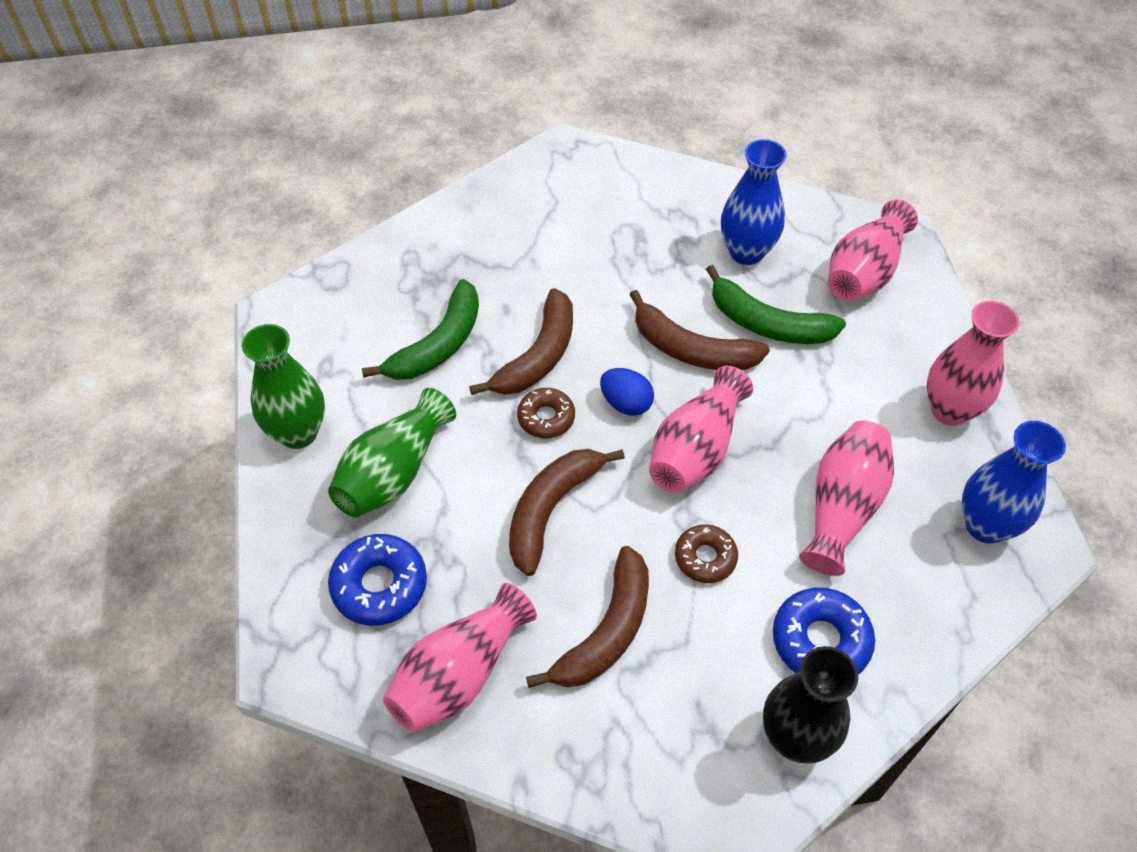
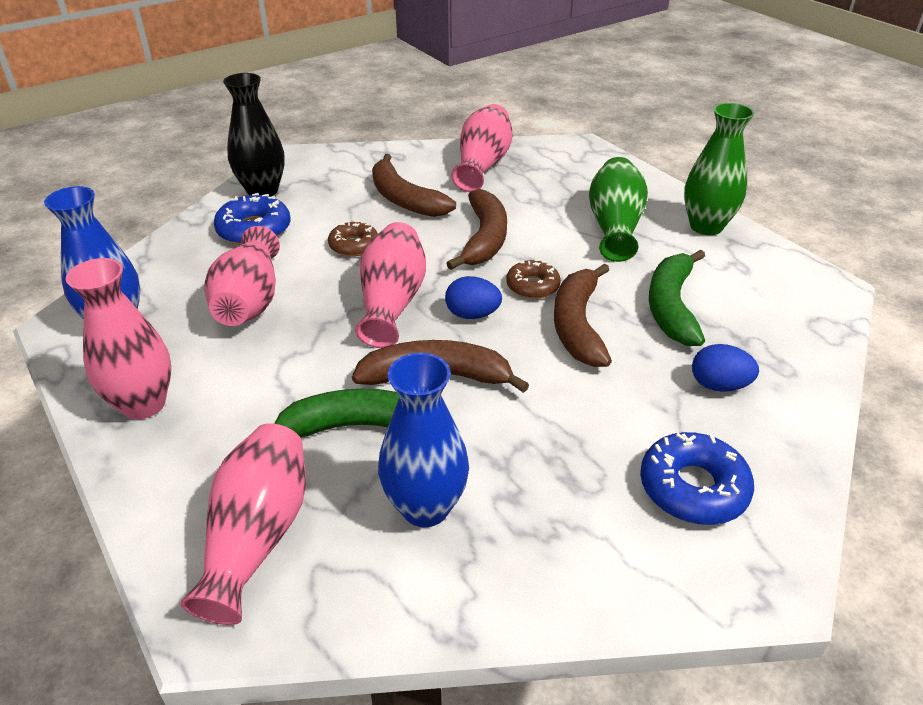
camera: 155 degrees right, 15 degrees down
(379, 585) = (564, 181): blue donut -> blue donut (693, 488)
(475, 262) = (719, 385): none -> blue egg
(607, 631) = (404, 199): brown banana -> brown banana turned 45 degrees counterclockwise

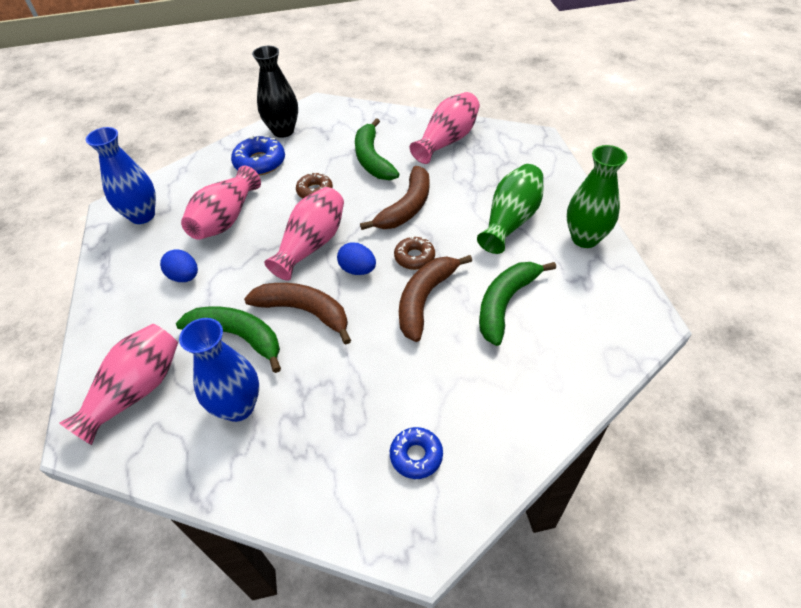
camera: 25 degrees right, 10 degrees up
(143, 404) = (126, 279): pink vase -> none
(404, 199) = (372, 159): brown banana -> green banana
(693, 488) = (416, 456): blue donut -> blue donut, size x0.66
(719, 385) = (493, 381): blue egg -> blue egg (184, 277)

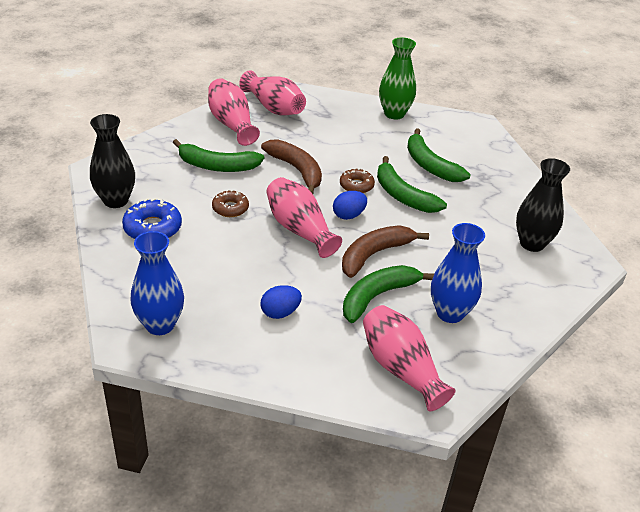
camera: 70 degrees left, 10 degrees down
(226, 219) = (220, 269): pink vase -> pink vase (274, 108)
(416, 456) = (532, 243): blue donut -> black vase
(424, 300) = (403, 196): brown banana -> green banana
(510, 220) = (352, 133): green vase -> none

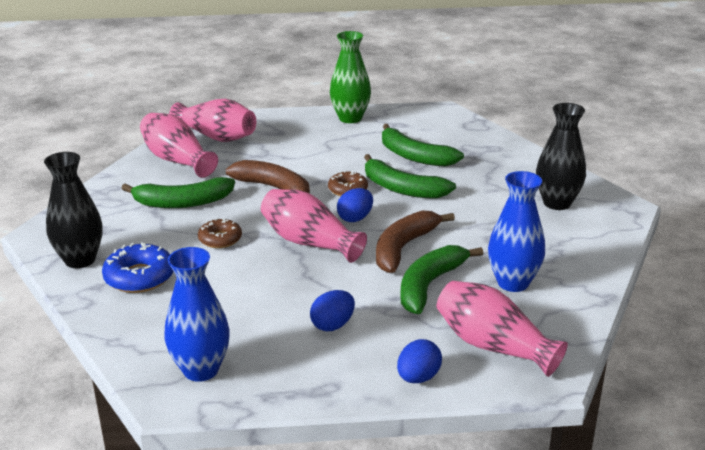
camera: 15 degrees left, 10 degrees down
(324, 380) = (418, 378): none -> blue egg

